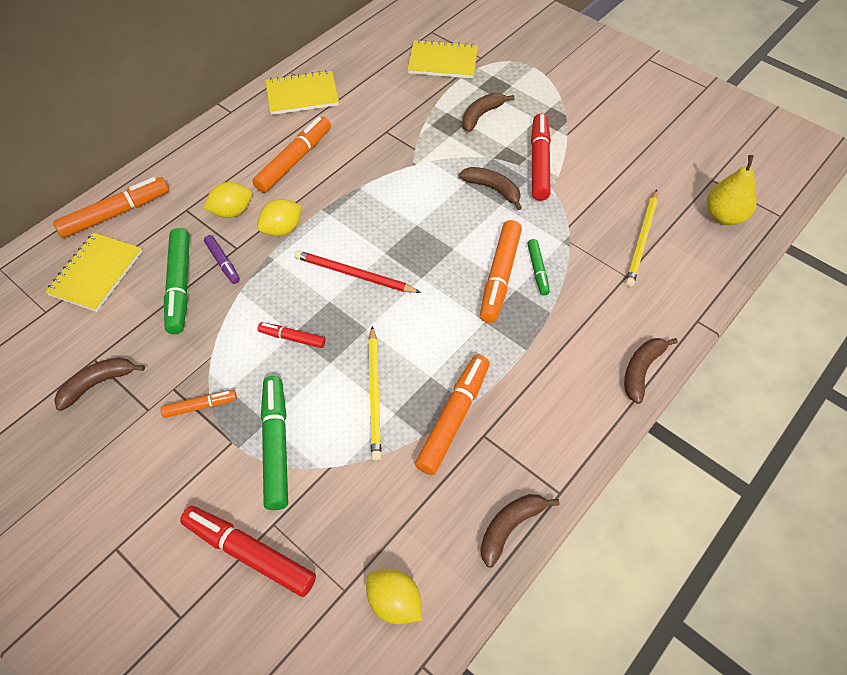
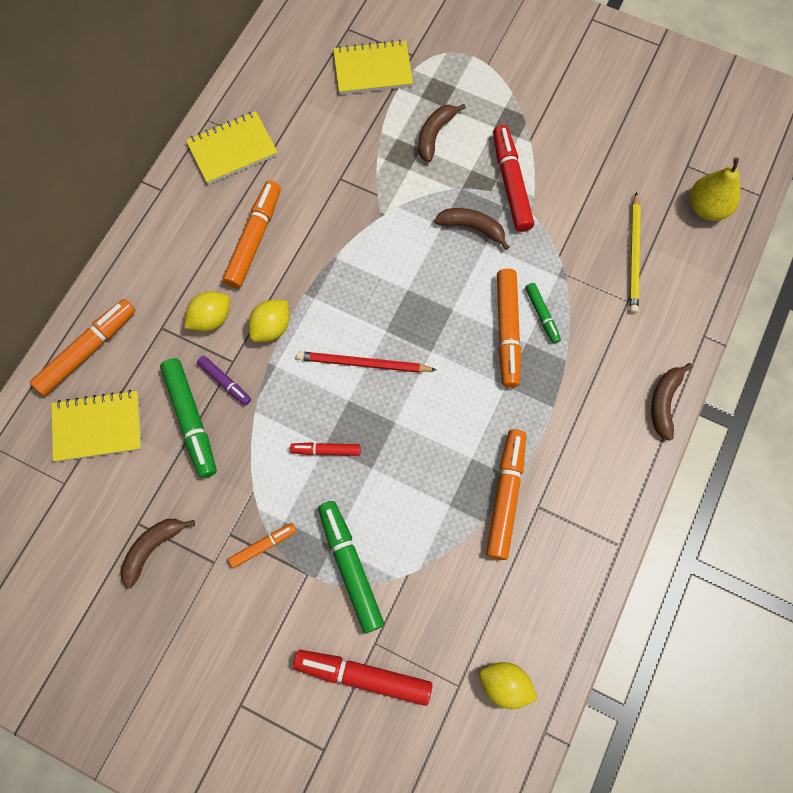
camera: 15 degrees left, 15 degrees up
(96, 273) = (98, 427): yellow notebook -> yellow notebook turned 75 degrees clockwise
(374, 394) = (425, 490): yellow pencil -> none
(510, 527) = (584, 589): brown banana -> none

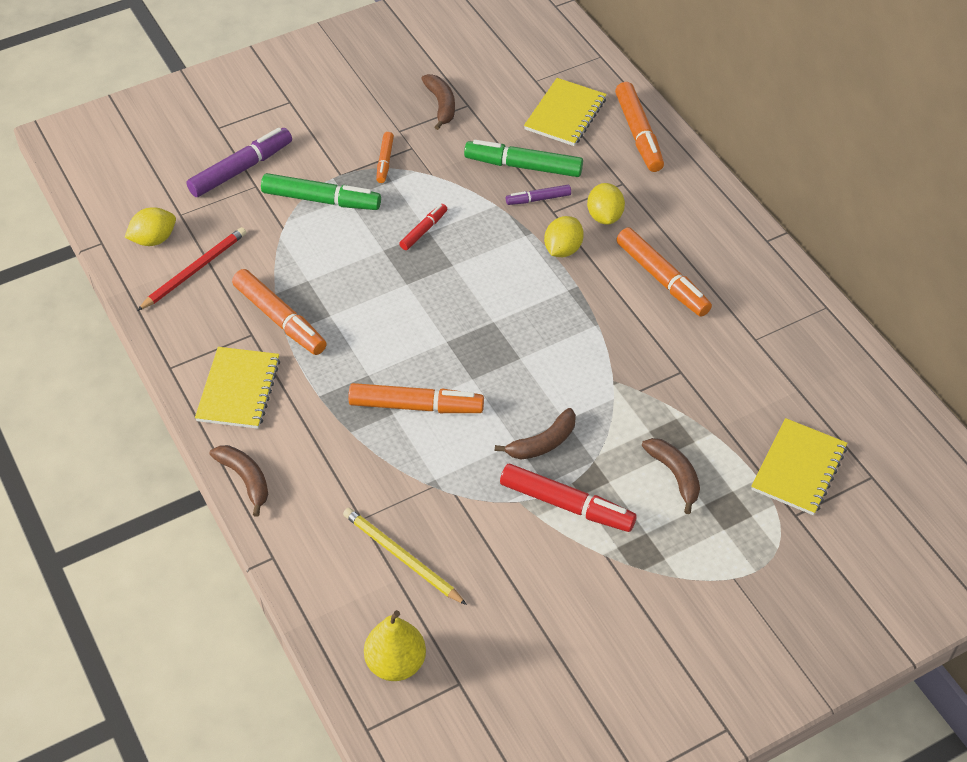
camera: 125 degrees right, 20 degrees down
(232, 149) = (776, 309): yellow notebook -> yellow notebook (238, 390)
(271, 328) = (563, 249): yellow lemon -> yellow lemon turned 45 degrees clockwise
(363, 364) = (476, 291): red pencil -> red pencil (194, 270)
(363, 676) = (241, 169): red marker -> purple marker
(507, 331) = (416, 406): orange marker -> orange marker turned 150 degrees clockwise
(542, 315) = (408, 441): green marker -> none

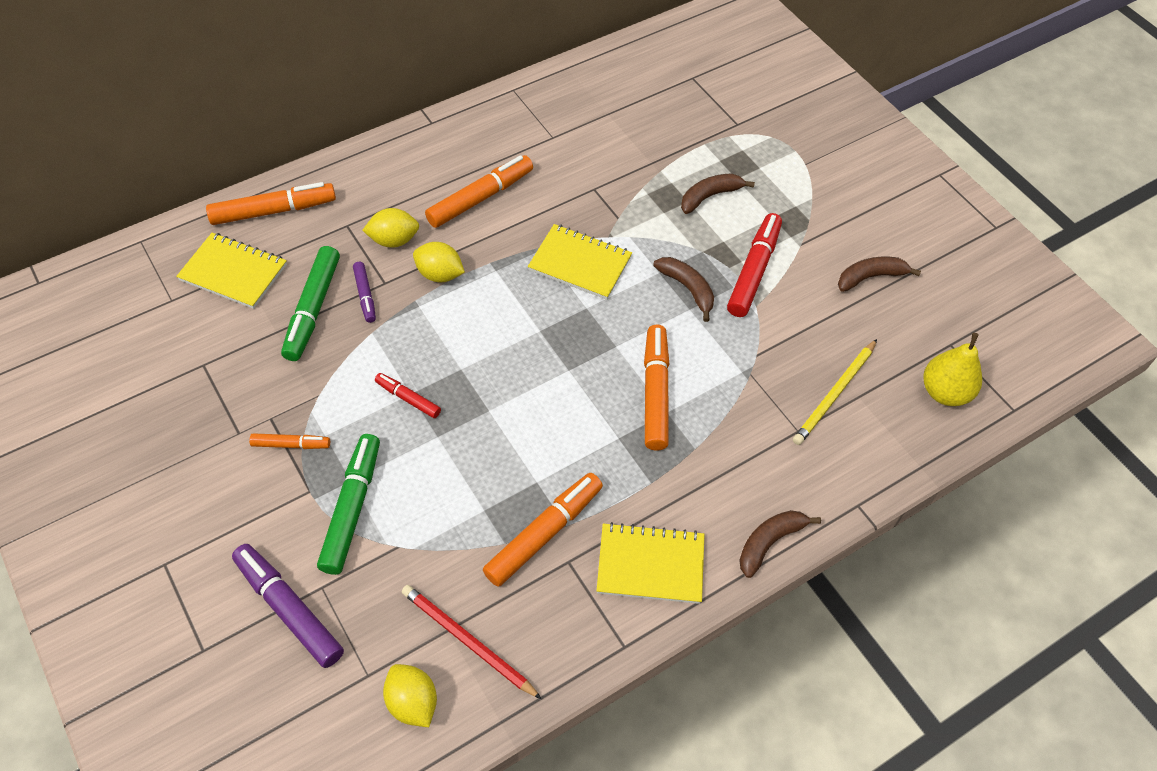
camera: 95 degrees left, 5 degrees up
(441, 105) = (199, 391): brown banana -> brown banana (870, 277)
(798, 469) = (691, 119): yellow notebook -> yellow notebook (580, 264)

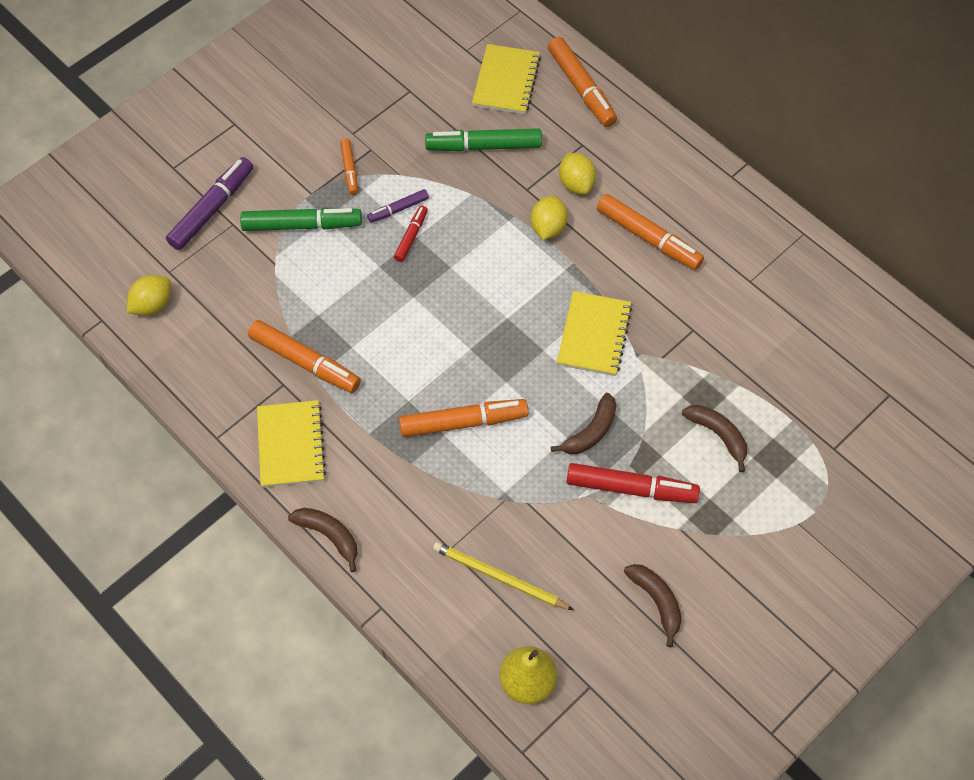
camera: 80 degrees right, 5 degrees up
(365, 295) = (508, 179): purple marker -> purple marker (398, 209)
(467, 641) = (204, 329): red pencil -> none

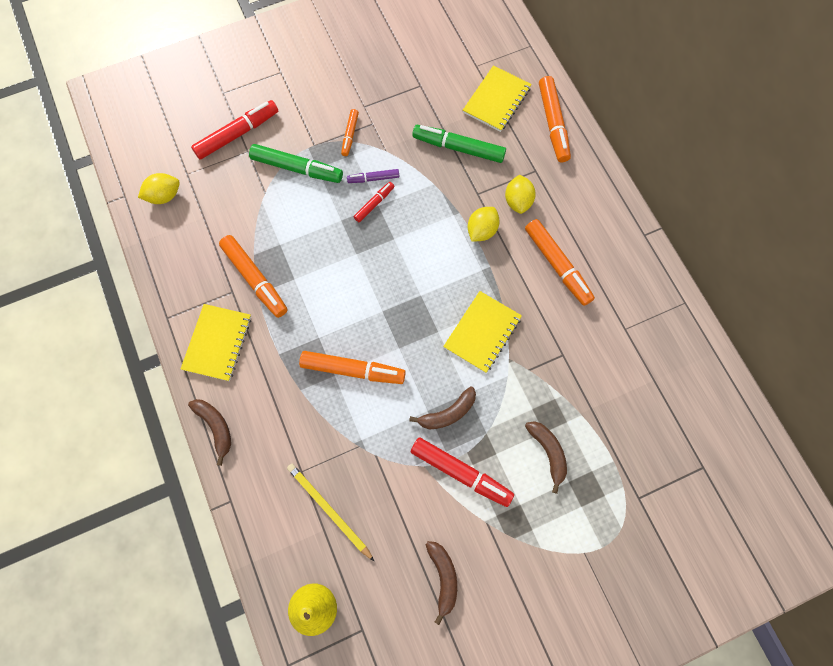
camera: 20 degrees right, 10 degrees up
(212, 209) = (237, 134): purple marker -> red marker

